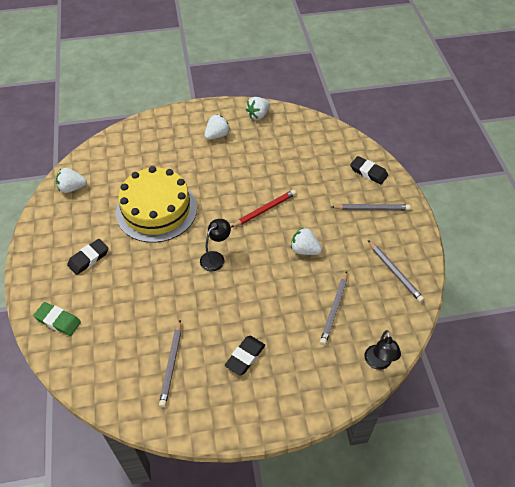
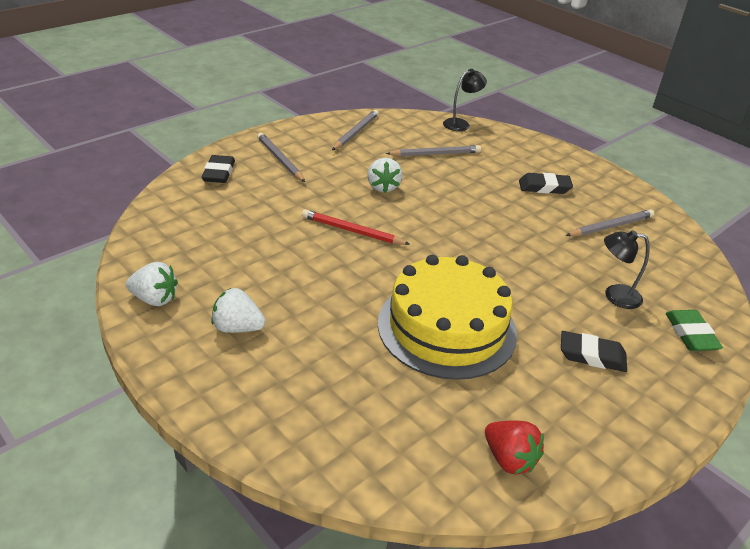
camera: 125 degrees left, 15 degrees down
(72, 188) = (509, 459): white strawberry -> red strawberry
(216, 257) = (461, 244): black lamp -> black lamp (615, 296)

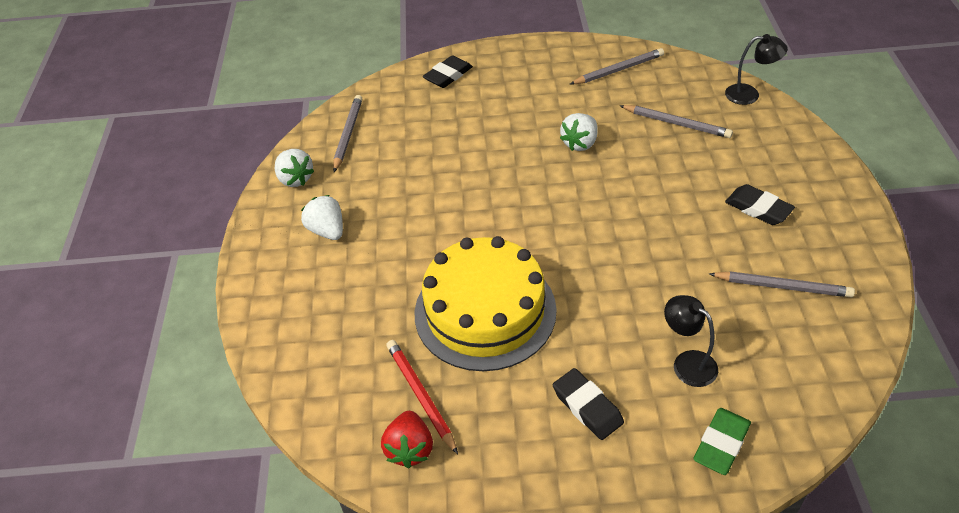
camera: 45 degrees right, 10 degrees up
(280, 159) = (514, 78): grey pencil -> grey pencil (348, 134)
(352, 231) = (502, 179): red pencil -> red pencil (420, 395)

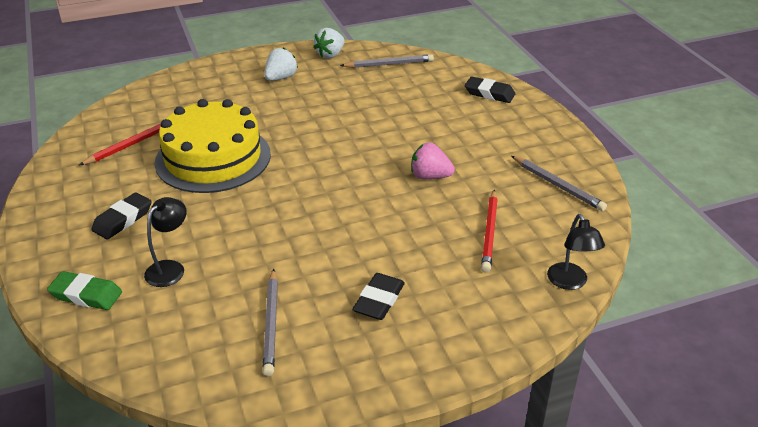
camera: 70 degrees right, 10 degrees down
(410, 449) = (87, 148): red strawberry -> none
(580, 143) = (430, 176): white strawberry -> pink strawberry
(676, 123) = (489, 233): grey pencil -> red pencil

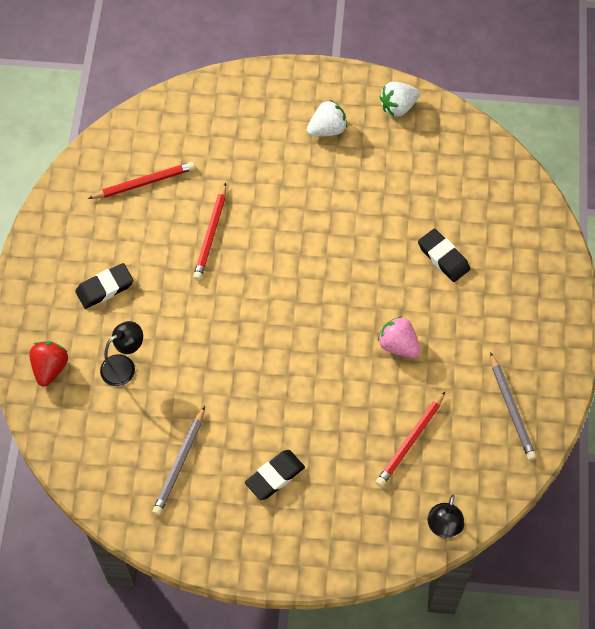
camera: 25 degrees right, 25 degrees up
(86, 295) = (50, 368): green eraser -> red strawberry
(213, 158) = (211, 234): yellow cake -> red pencil
(389, 64) = (452, 149): grey pencil -> none
(489, 93) = (530, 243): black eraser -> black eraser (443, 257)

